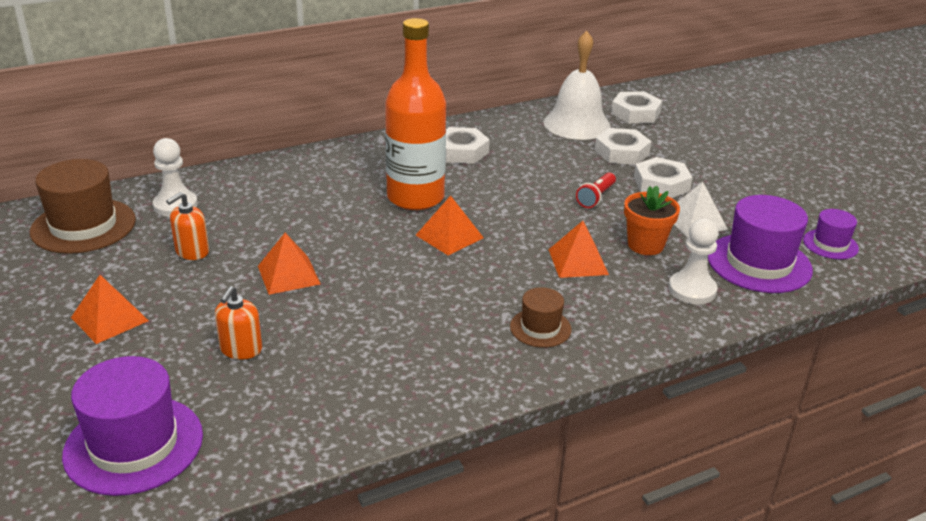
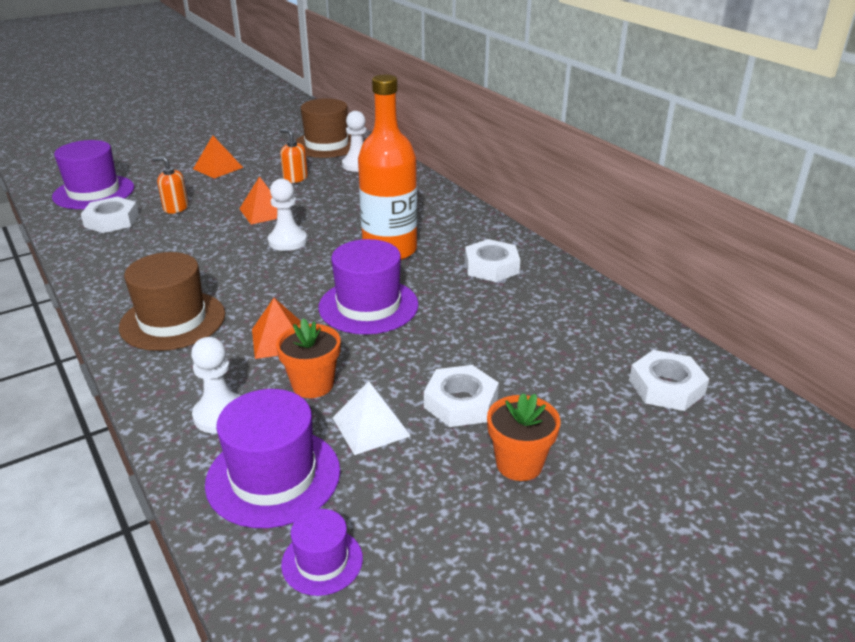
camera: 85 degrees right, 0 degrees up
(376, 257) = (287, 241): none -> white pawn
(449, 236) = (323, 270): orange pyramid -> none
(522, 214) = (368, 306): none -> purple hat
(540, 328) = (173, 320): brown hat -> brown hat, size x1.85
(576, 124) = (600, 337): white bell -> none
(596, 197) = (414, 351): red flashlight -> none
(621, 152) = (537, 372): white nut -> white nut (111, 220)
(723, 170) = (519, 464): none -> orange flower pot

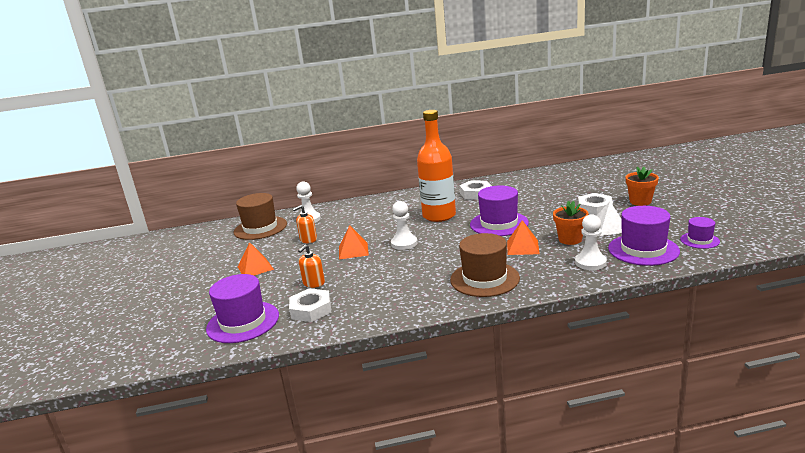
camera: 65 degrees left, 10 degrees down
(666, 387) = (594, 173): white nut -> none

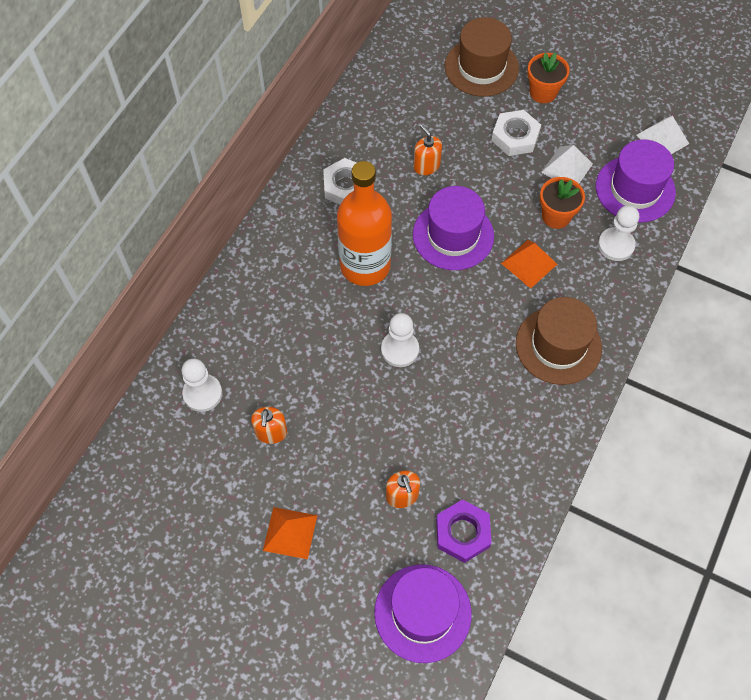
camera: 55 degrees left, 40 degrees up
(260, 228) = (161, 462): brown hat -> brown hat (481, 67)
(311, 310) = (462, 533): white nut -> purple nut
(353, 250) = (360, 408): orange pyramid -> none
(526, 201) = (426, 166): none -> orange soap dispenser
(699, 240) = (662, 139): purple hat -> white pyramid

